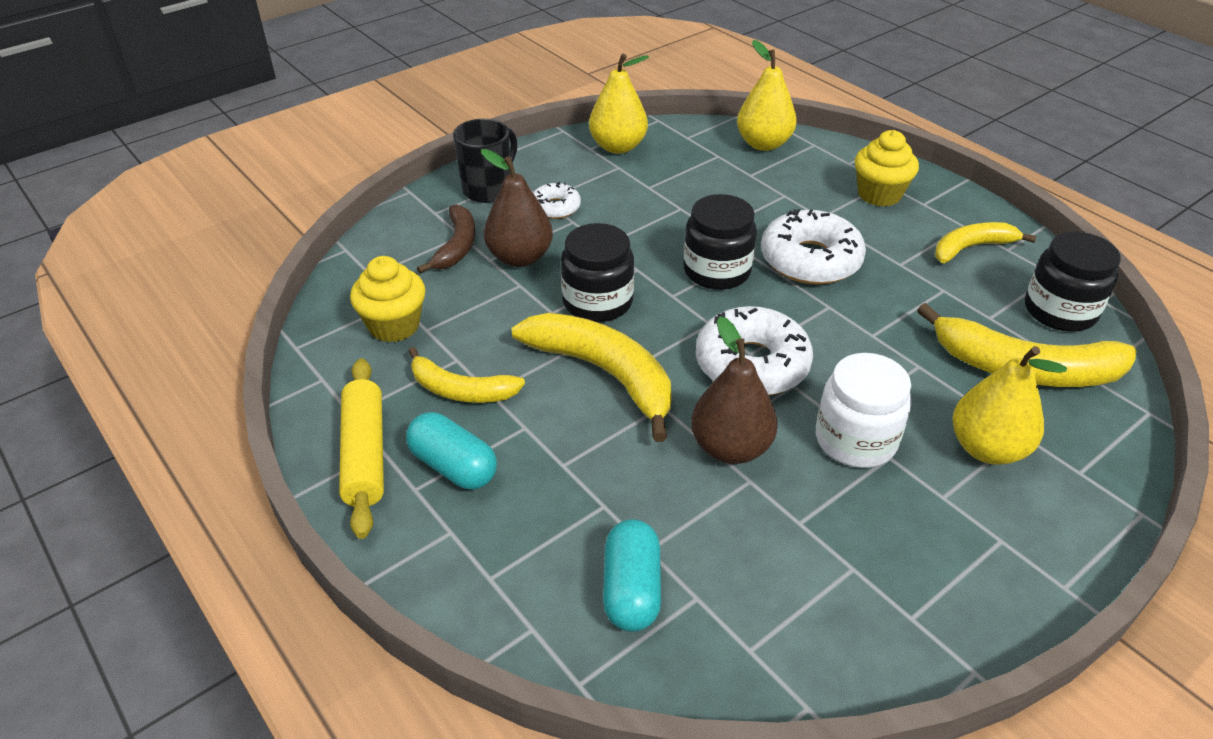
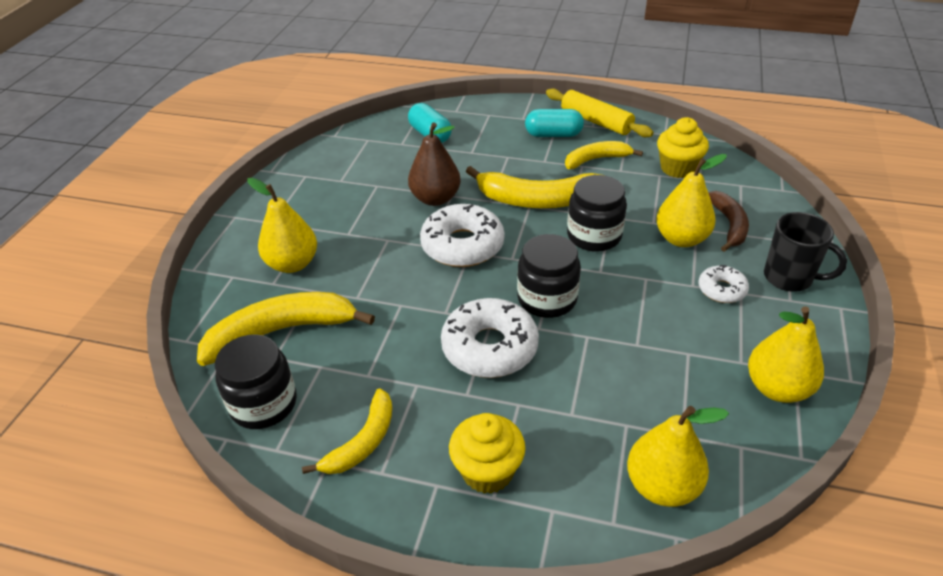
camera: 145 degrees right, 0 degrees up
(457, 246) = (729, 225): brown banana -> brown banana turned 150 degrees counterclockwise
(488, 190) = (789, 278): black mug -> black mug turned 60 degrees counterclockwise
(520, 257) = (681, 239): brown pear -> yellow pear
(855, 440) = (371, 233): white jar -> none

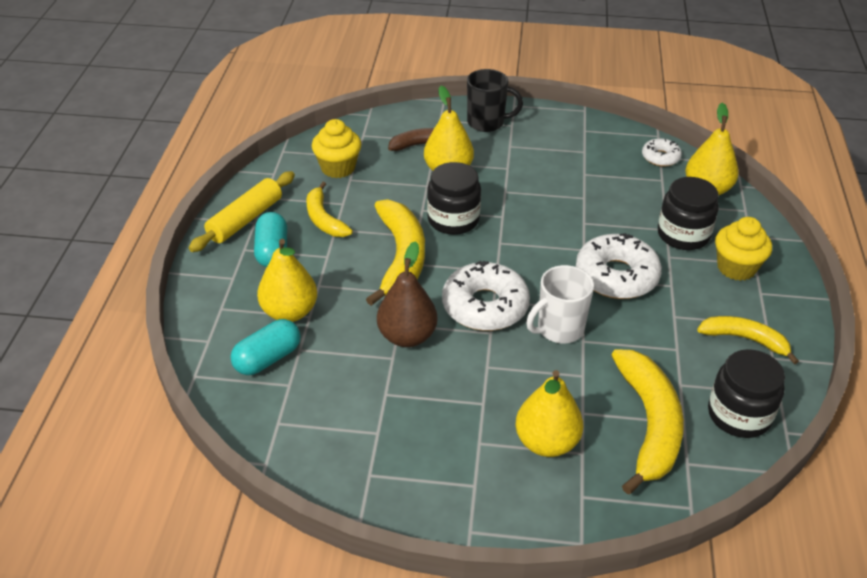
camera: 100 degrees left, 0 degrees up
(282, 331) = (649, 425): yellow banana -> yellow banana turned 150 degrees counterclockwise
(420, 290) = (559, 329): none -> white mug
(547, 299) = (547, 246): black jar -> black jar (683, 235)
(721, 290) = (509, 154): white donut -> white donut (660, 157)
(777, 388) = (603, 139): yellow pear -> yellow pear (289, 312)
(789, 278) = (487, 123): black mug -> black mug turned 75 degrees clockwise

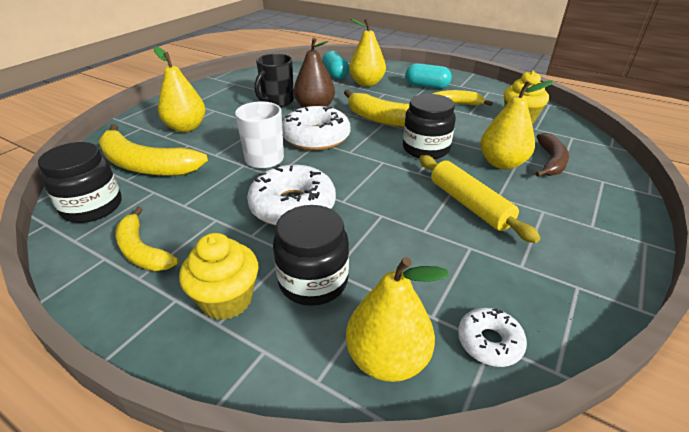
camera: 115 degrees right, 5 degrees down
(245, 220) = (464, 84): yellow rolling pin -> yellow rolling pin (469, 204)
(487, 123) = (597, 209): black mug -> black mug (277, 102)
(745, 339) = (142, 250): yellow banana -> yellow banana turned 90 degrees clockwise

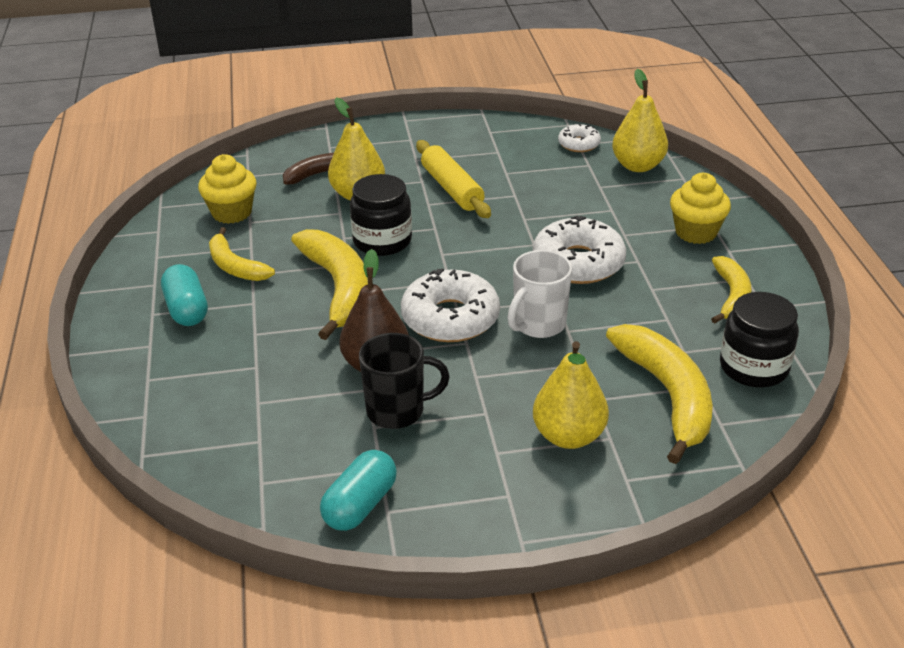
camera: 130 degrees left, 0 degrees up
(313, 281) = (630, 212): black jar -> none
(335, 74) = (223, 419): turquoise capsule -> turquoise capsule (360, 505)
(366, 83) = (231, 367): yellow pear -> none
(469, 204) = (452, 188): yellow rolling pin -> yellow rolling pin turned 45 degrees counterclockwise

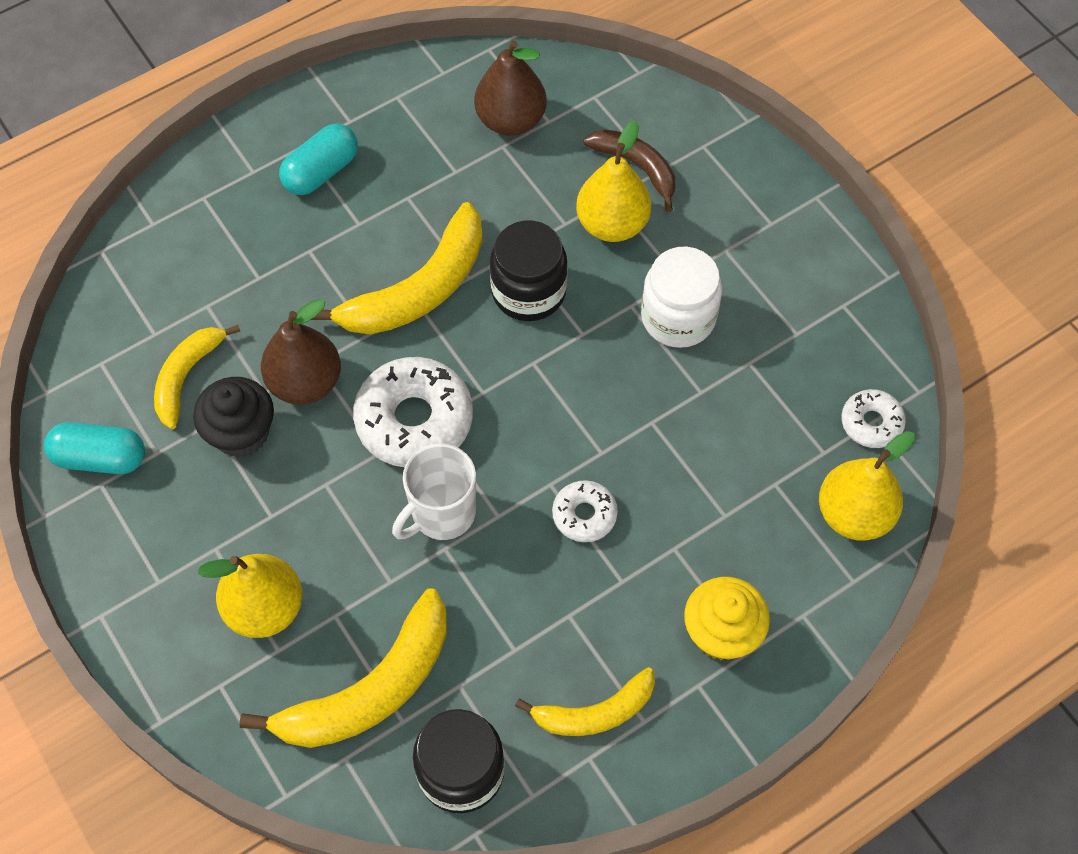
camera: 65 degrees right, 25 degrees up
(232, 213) = (510, 120): yellow cupcake -> brown pear
(235, 266) = (413, 175): yellow banana -> yellow banana (187, 376)
(397, 411) = (241, 433): black mug -> black cupcake
(452, 188) = (678, 317): yellow rolling pin -> white jar
(538, 324) = (441, 513): white mug -> white mug turned 60 degrees counterclockwise
(578, 263) = (584, 515): white donut -> white donut, size x0.53

